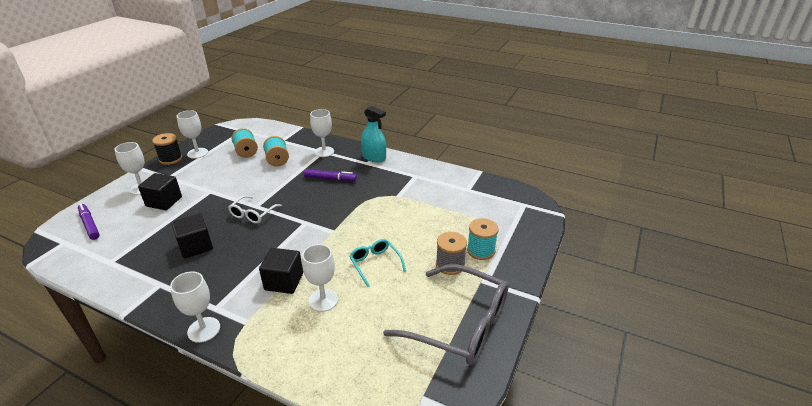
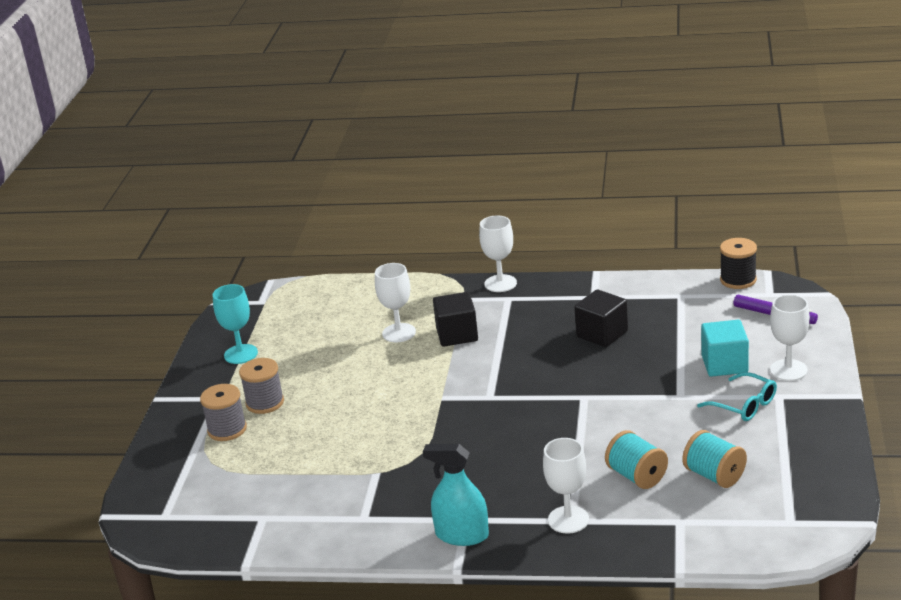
camera: 165 degrees right, 5 degrees down
(164, 201) = (724, 364): black cube -> turquoise cube
(171, 159) = (827, 423): black spool -> black spool (738, 280)
(197, 153) = (799, 447): white goblet -> none
(253, 214) = (575, 386): white glasses -> none
(330, 179) = (509, 469): purple marker -> none
(375, 264) = (360, 378): turquoise glasses -> turquoise glasses (744, 405)
(460, 324) = (241, 354): grey glasses -> turquoise goblet
(481, 250) = (227, 429): turquoise spool -> grey spool

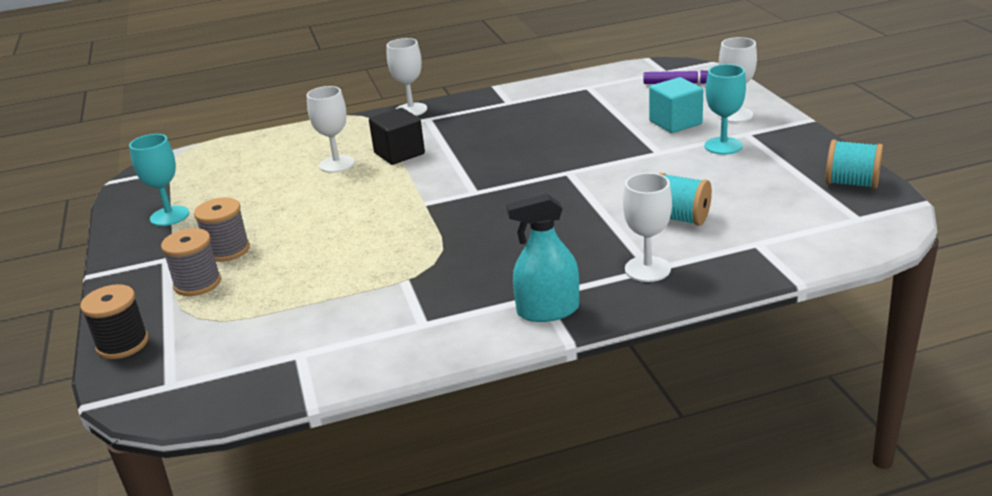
camera: 25 degrees left, 0 degrees up
(602, 334) = (542, 125): black cube -> none
(714, 475) = (752, 201): turquoise spool -> turquoise spool (851, 183)
(738, 280) = (628, 68): black spool -> black spool (122, 344)
(744, 405) = (723, 146): turquoise glasses -> turquoise goblet

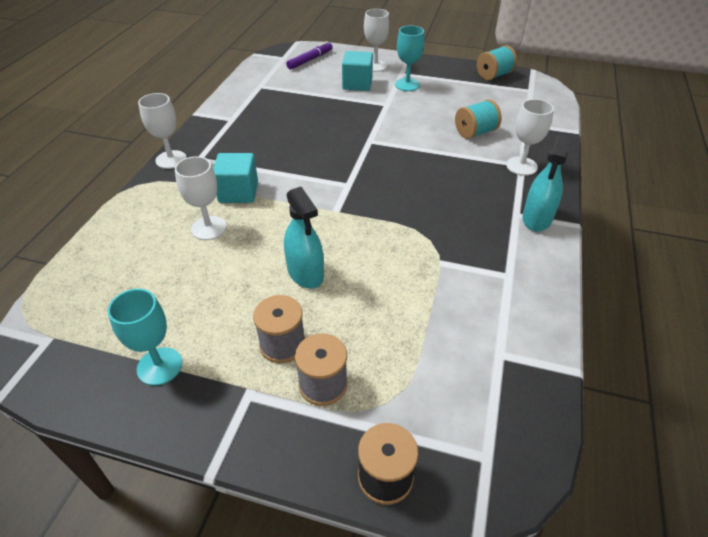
camera: 60 degrees left, 15 degrees up
(321, 225) = (305, 273): none -> turquoise spray bottle
(399, 153) = (238, 192): black cube -> turquoise cube

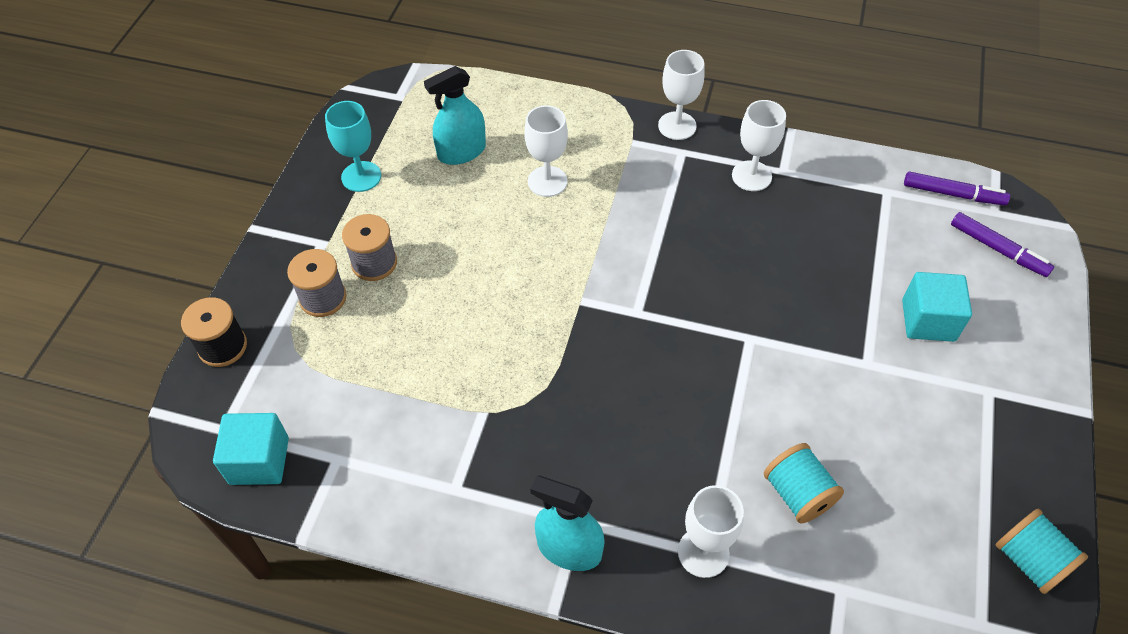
camera: 90 degrees right, 10 degrees up
(238, 192) = (614, 199): turquoise cube -> turquoise cube (259, 461)
(267, 67) = (953, 194): none -> purple marker
(305, 273) = (471, 275): turquoise spray bottle -> turquoise spray bottle (462, 152)
(375, 66) = (1006, 348): white goblet -> white goblet (751, 176)
(407, 85) = (945, 397): turquoise goblet -> none

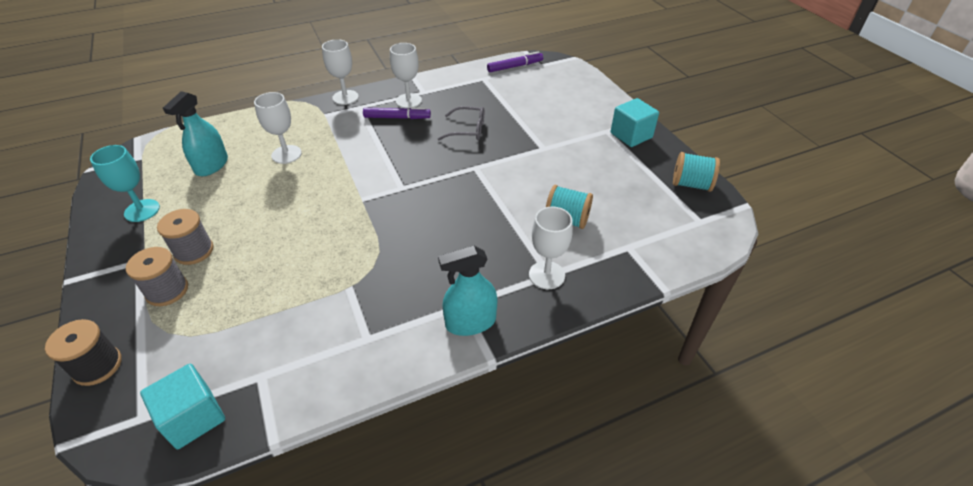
camera: 40 degrees left, 10 degrees down
(790, 271) = (468, 130): none -> grey glasses
(928, 320) = (553, 118): turquoise cube -> turquoise cube (631, 135)
(998, 249) = (555, 78): purple marker -> purple marker (397, 118)

